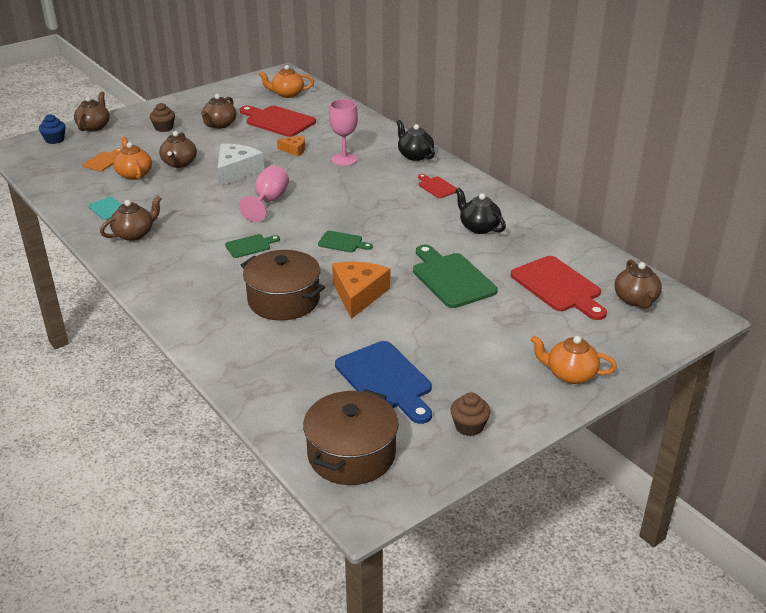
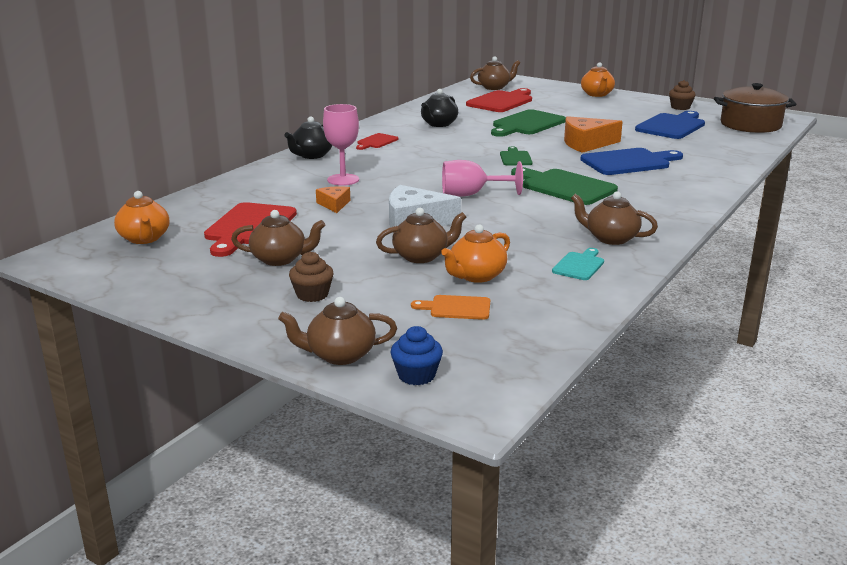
camera: 110 degrees left, 10 degrees down
(250, 246) = (564, 187): green cutting board -> green cutting board, size x1.90
(283, 300) = (629, 162): brown pot -> blue cutting board

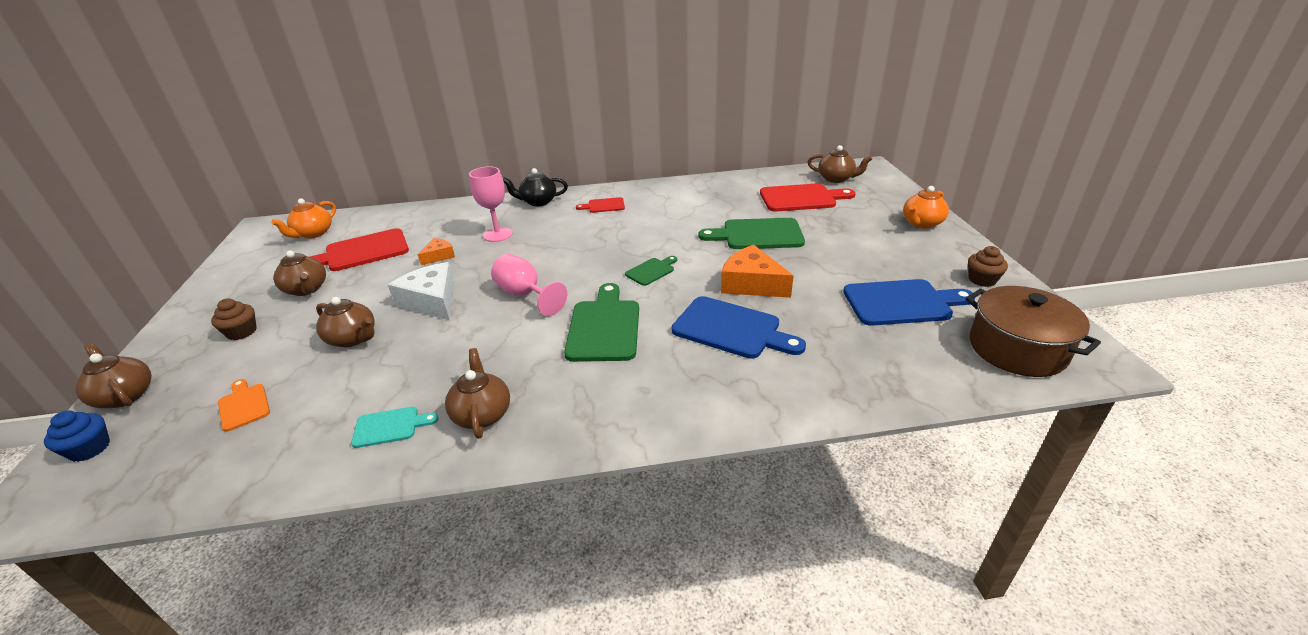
camera: 50 degrees right, 10 degrees up
(438, 124) = (688, 205): black teapot -> none
(476, 276) = (324, 383): orange teapot -> none

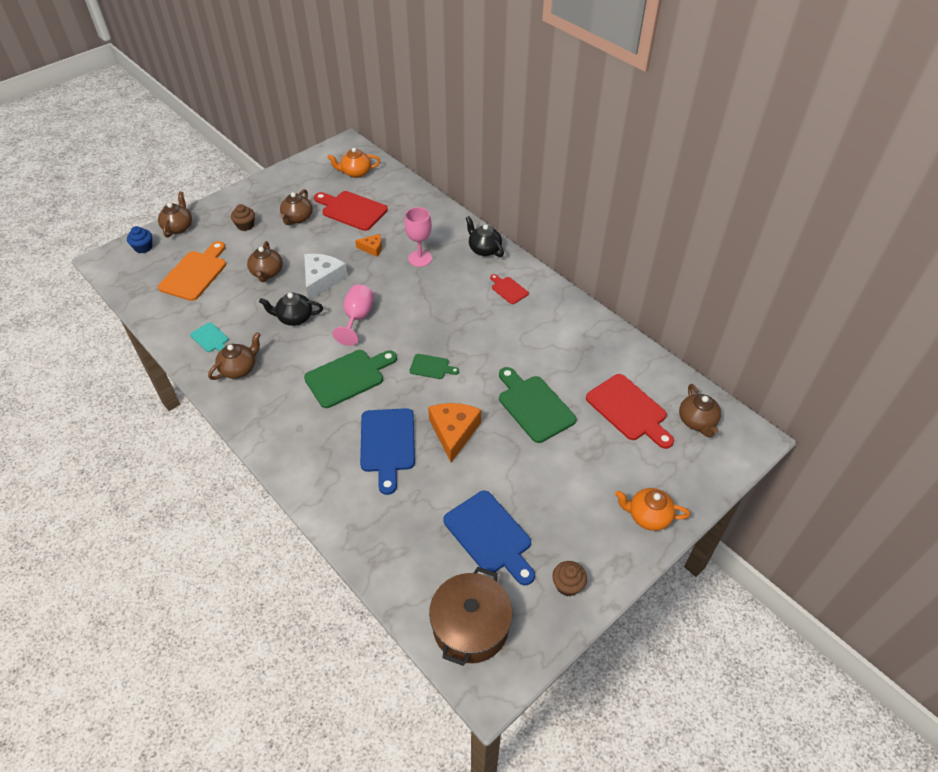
camera: 55 degrees right, 15 degrees up
(243, 405) = (195, 273): orange cutting board -> orange cutting board, size x1.90
(460, 339) = (294, 318): none -> black teapot

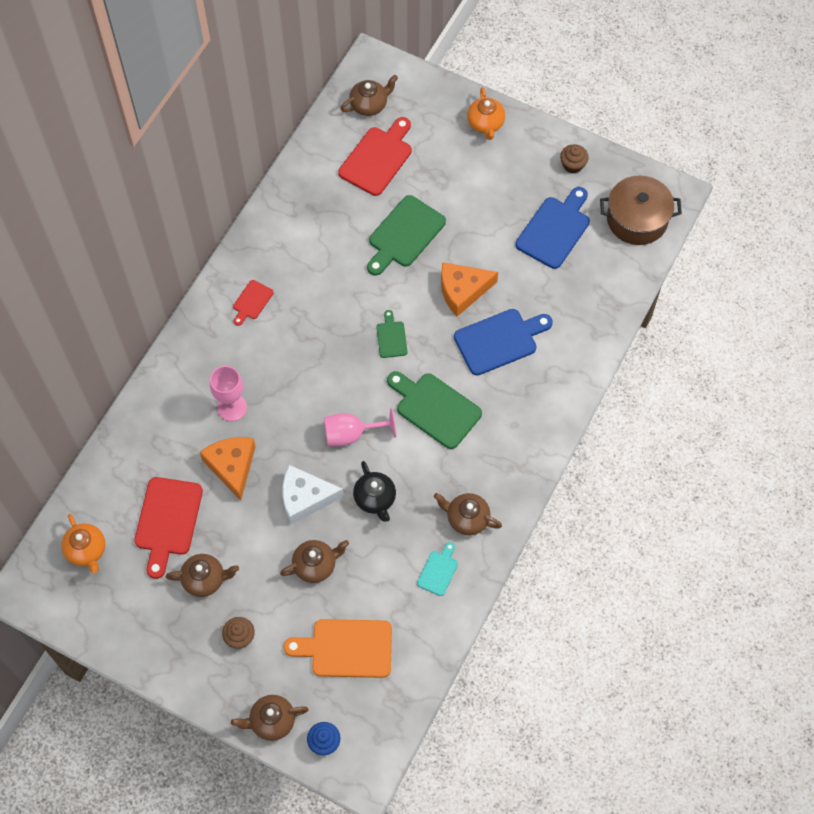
camera: 110 degrees left, 15 degrees up
(372, 248) = (232, 466): orange cheese -> orange cheese, size x1.82
(484, 249) = (193, 346): black teapot -> none

